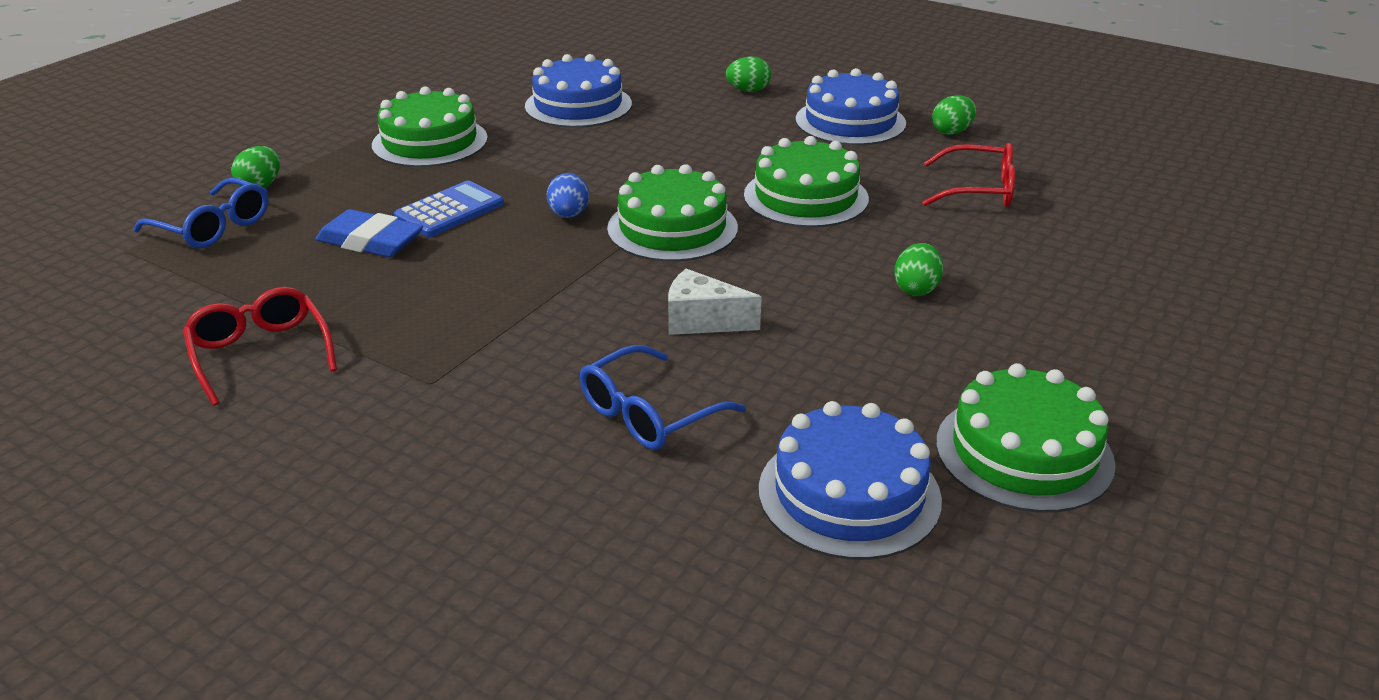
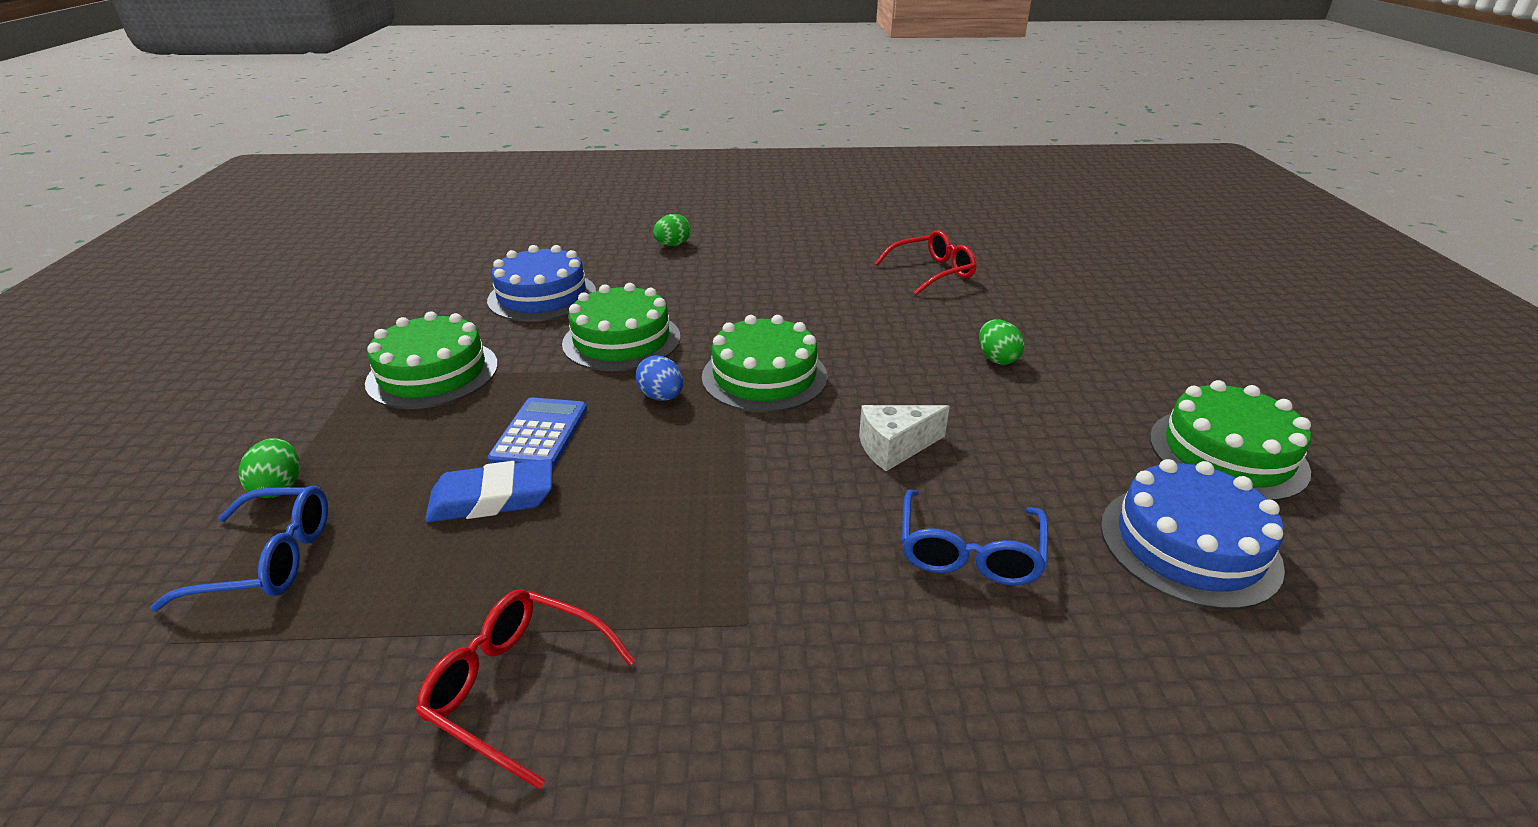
camera: 35 degrees left, 0 degrees up
(806, 197) = (829, 315): green cake -> green cake (622, 340)
(850, 122) = (781, 248): blue cake -> none
(952, 132) = (858, 236): green egg -> none

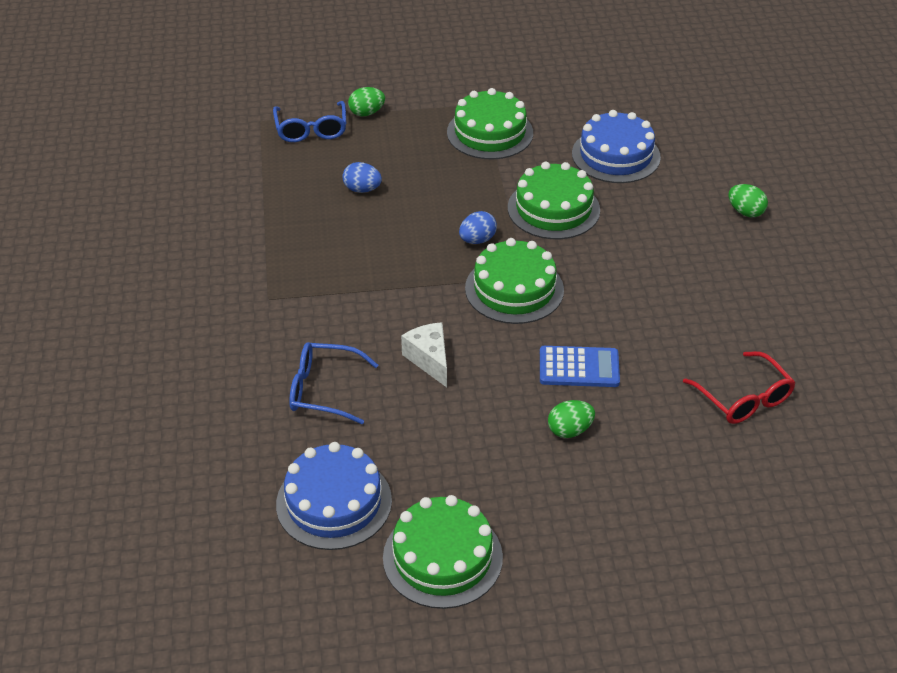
camera: 85 degrees right, 10 degrees up
(493, 498) = (362, 189): blue eraser -> blue egg
(519, 688) = (230, 228): red glasses -> none
(540, 434) = (426, 194): blue calculator -> blue calculator (579, 367)

